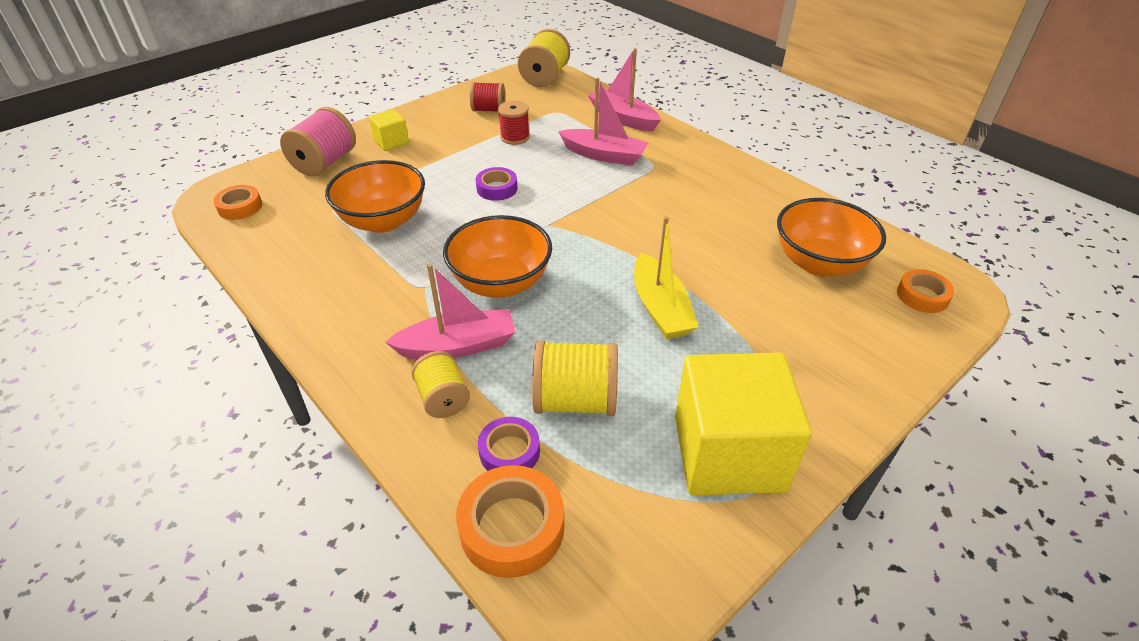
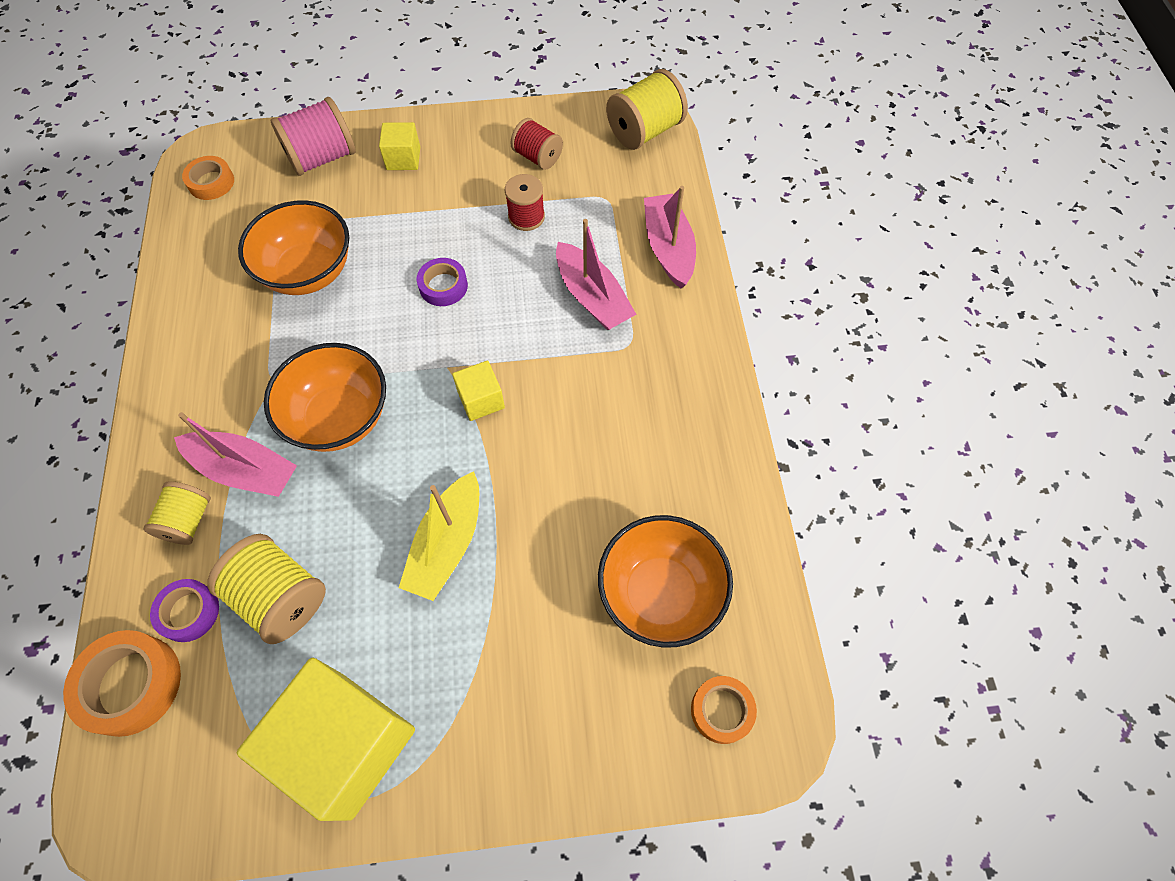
camera: 35 degrees right, 20 degrees up
(592, 229) = (481, 400): none -> yellow cube

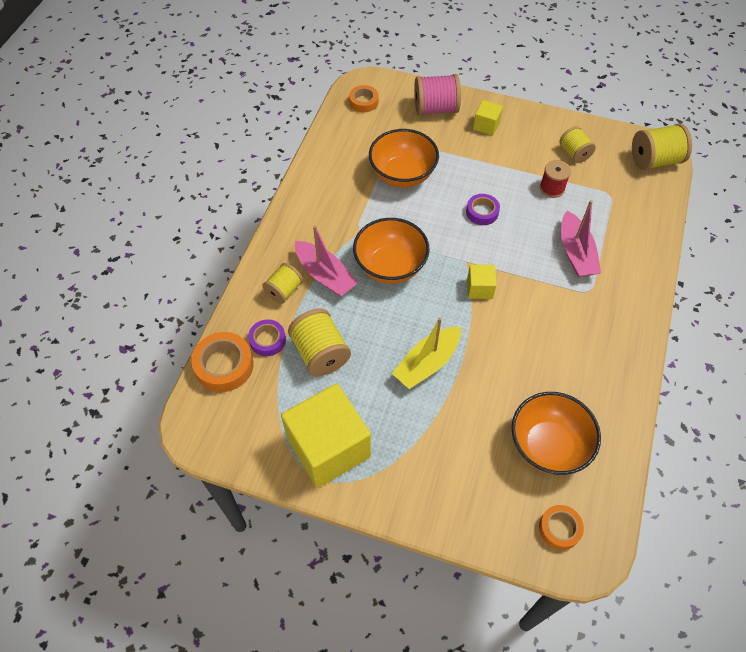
camera: 25 degrees right, 5 degrees down
(537, 157) = (574, 153): red spool -> yellow spool
(668, 248) = (640, 240): pink boat -> none

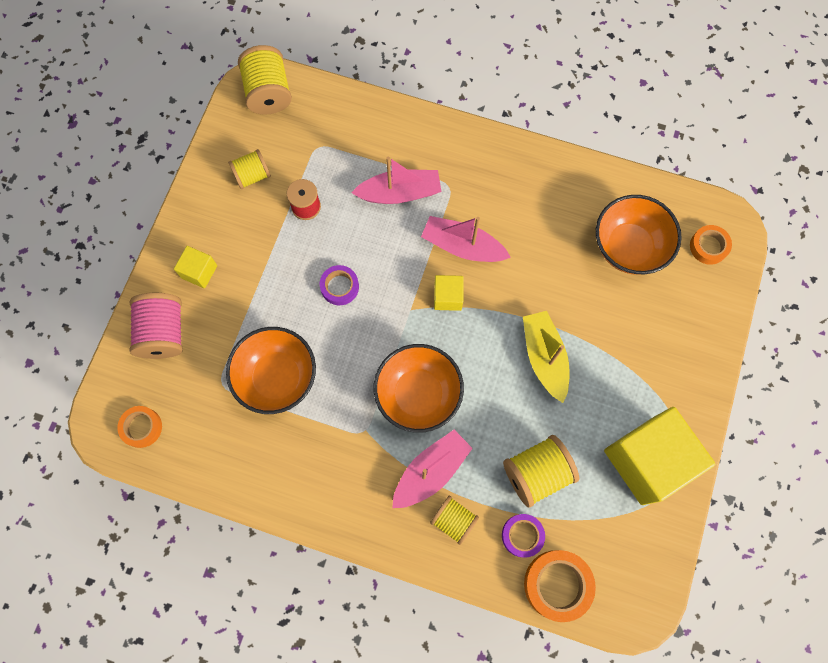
camera: 90 degrees left, 15 degrees up
(427, 363) = (544, 357): yellow boat -> yellow boat turned 150 degrees counterclockwise
(530, 300) = (462, 246): none -> pink boat

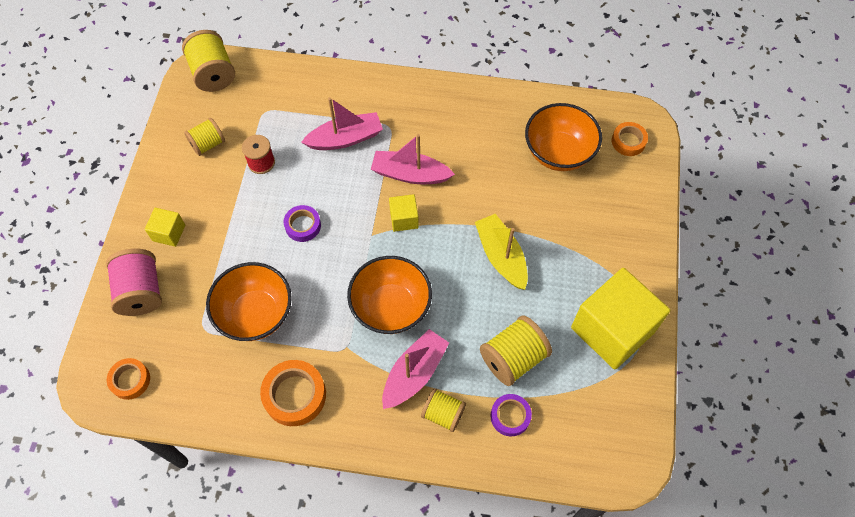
camera: 10 degrees left, 10 degrees down
(557, 584) = (551, 455): orange tape -> orange tape (295, 395)

